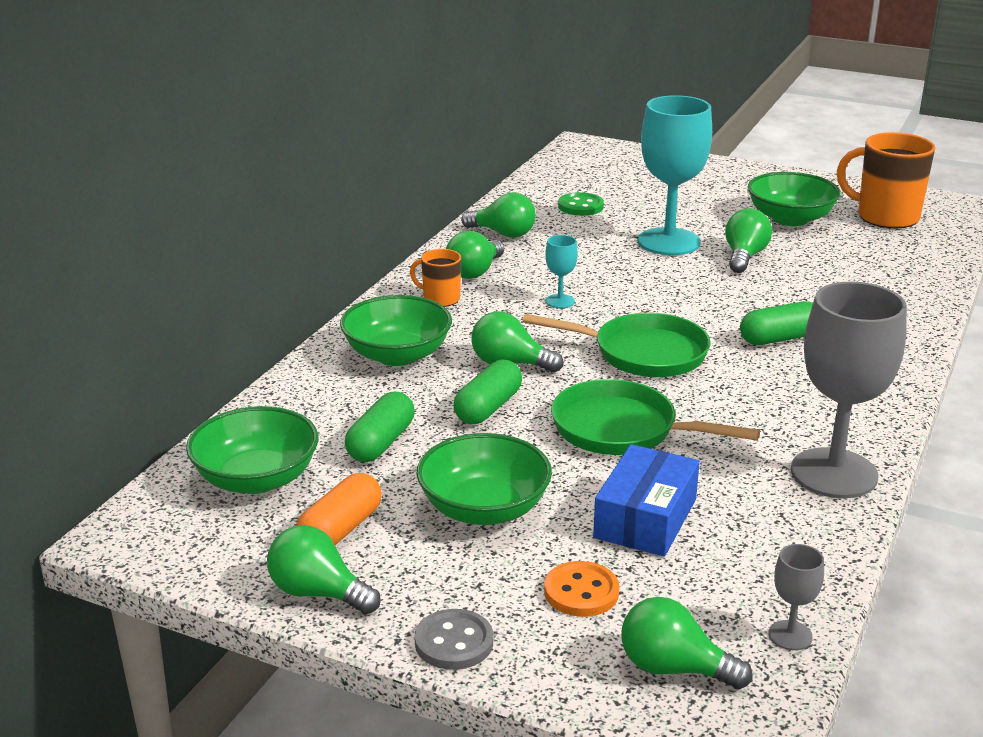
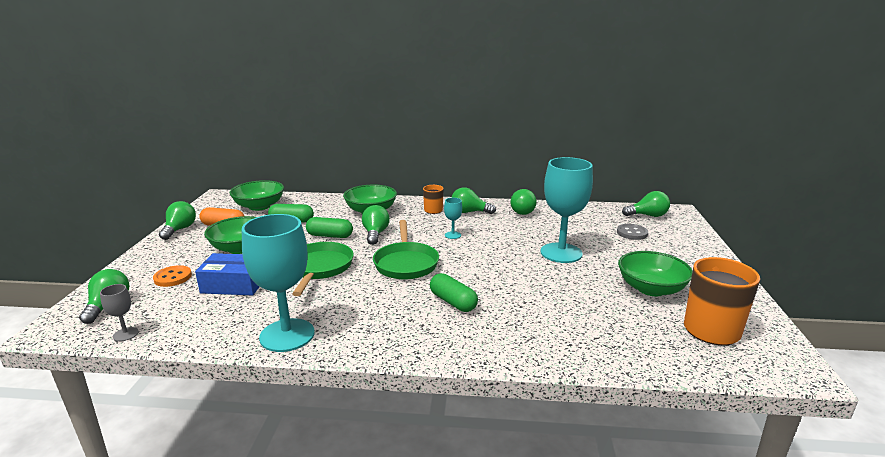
camera: 70 degrees right, 5 degrees down
(454, 642) = (141, 257): grey button -> grey button (632, 233)
(580, 206) = (582, 223): green button -> none
(744, 256) = (566, 279): green light bulb -> green light bulb (648, 215)
(834, 473) = (287, 335): grey goblet -> turquoise goblet

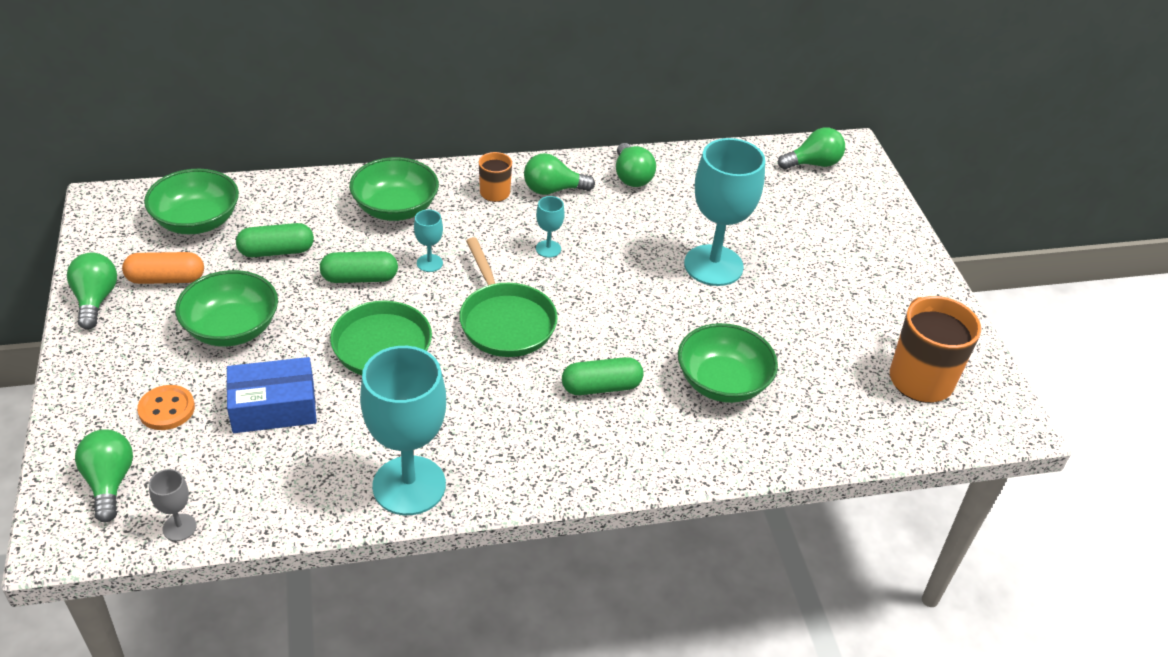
camera: 20 degrees left, 20 degrees up
(375, 234) = (429, 263): green light bulb -> turquoise goblet
(453, 302) = (601, 387): green capsule -> green capsule turned 45 degrees counterclockwise
(632, 233) = (798, 207): grey button -> none
(651, 289) = (842, 319): green bowl -> green bowl (722, 382)

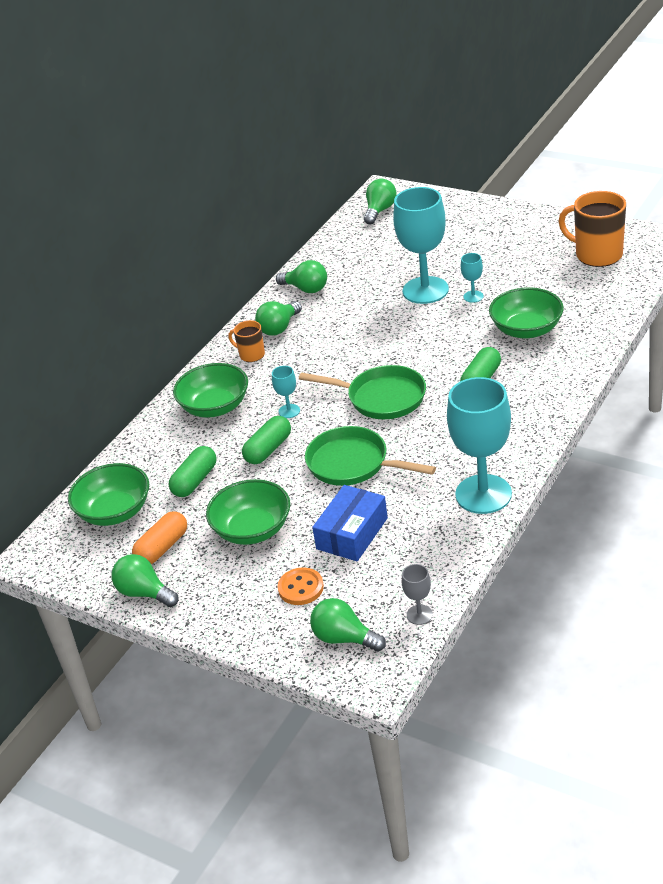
camera: 40 degrees left, 5 degrees down
(548, 249) = (334, 352): turquoise goblet -> turquoise goblet (473, 296)

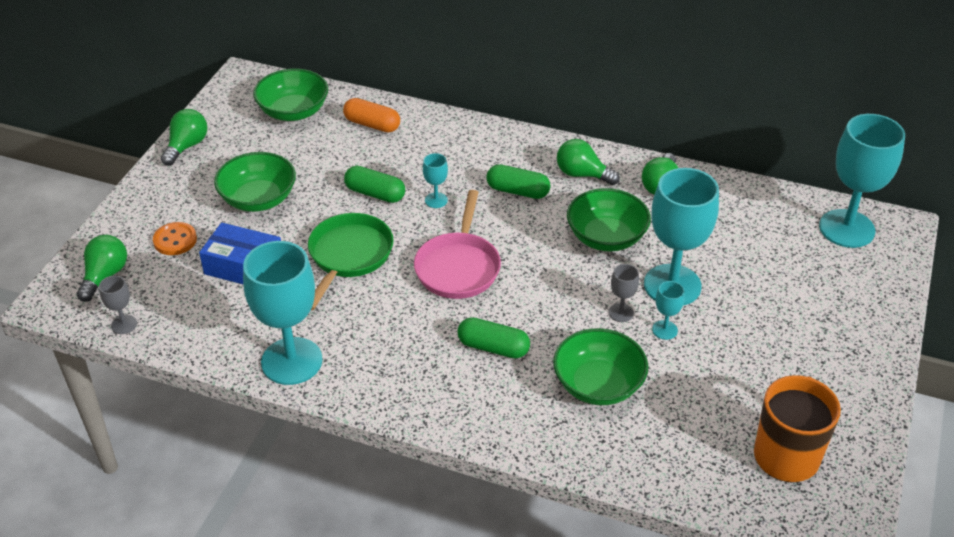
camera: 75 degrees right, 5 degrees up
(162, 548) = (242, 147): orange capsule -> orange capsule (372, 124)
(195, 481) = (331, 152): green capsule -> green capsule (517, 191)
(215, 407) = (443, 148): green bowl -> green bowl (606, 237)
(251, 355) = (532, 161): orange mug -> none
(380, 211) = (846, 228): green light bulb -> turquoise goblet
(381, 398) = (458, 267): green pan -> pink pan
(451, 316) = (621, 313): none -> grey goblet

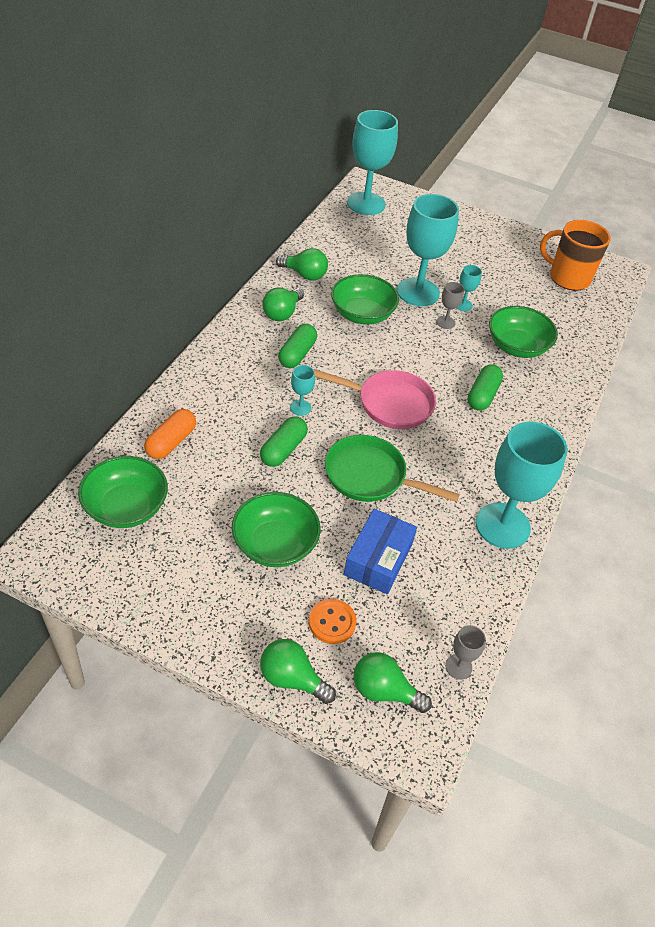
camera: 90 degrees left, 5 degrees up
(187, 146) = (164, 614): green light bulb -> green light bulb (292, 679)

